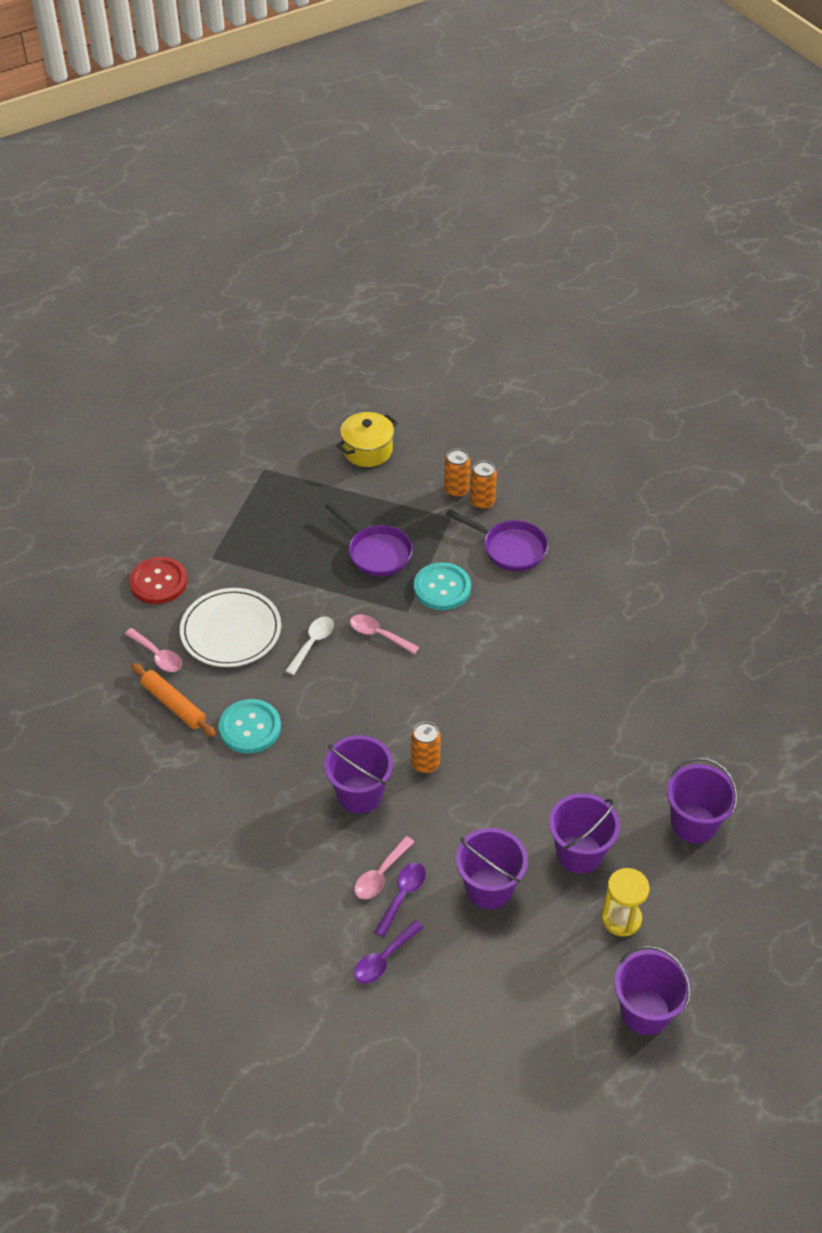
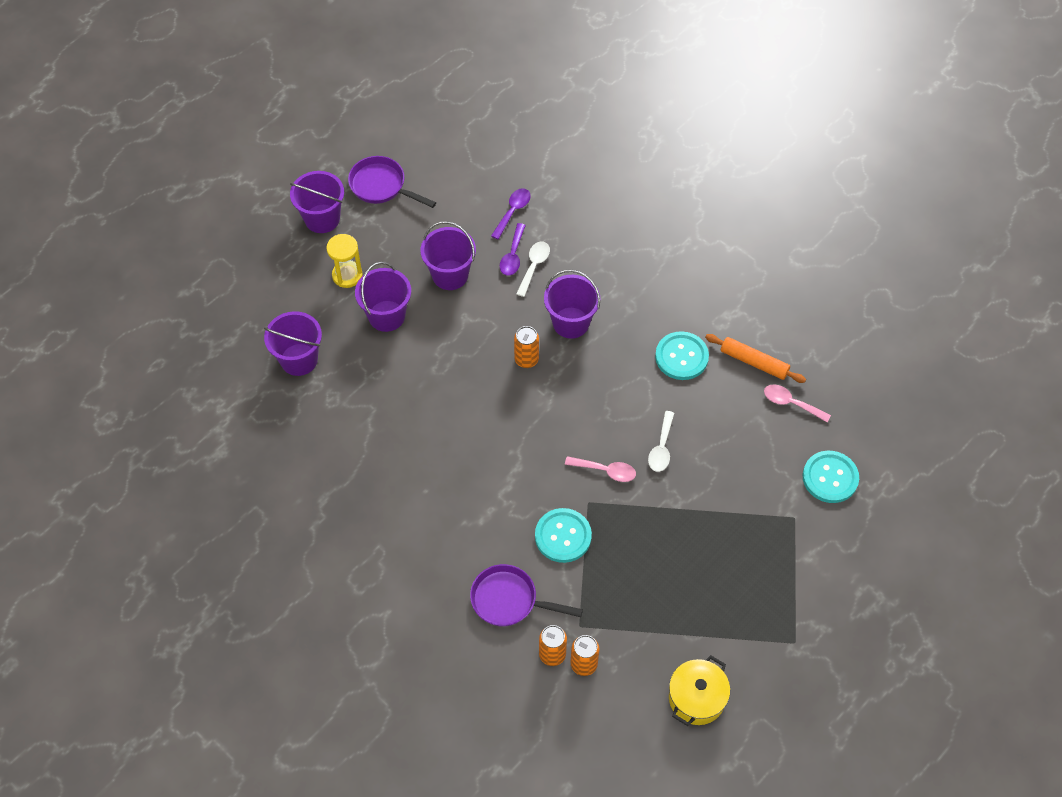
camera: 165 degrees right, 10 degrees up
(158, 582) = (830, 478): red button -> turquoise button
(231, 630) = (739, 443): white plate -> none
(376, 552) = (639, 562): purple pan -> purple pan (381, 186)
(380, 875) = (534, 266): pink spoon -> white spoon

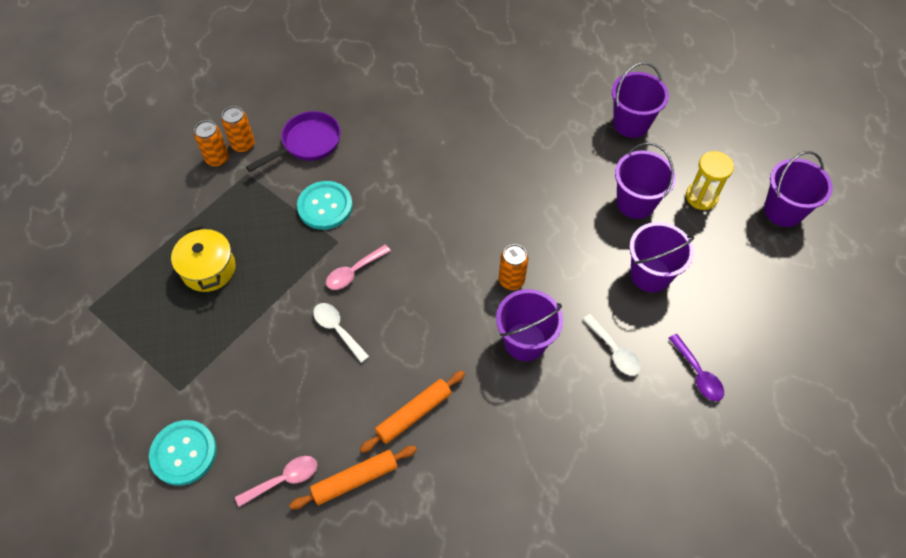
camera: 125 degrees right, 0 degrees up
(381, 186) = (799, 277): purple pan -> none
(513, 255) = (640, 340): purple spoon -> none
(681, 357) = (414, 414): turquoise button -> orange rolling pin
(696, 698) = (122, 211): yellow pot -> yellow pot (209, 269)

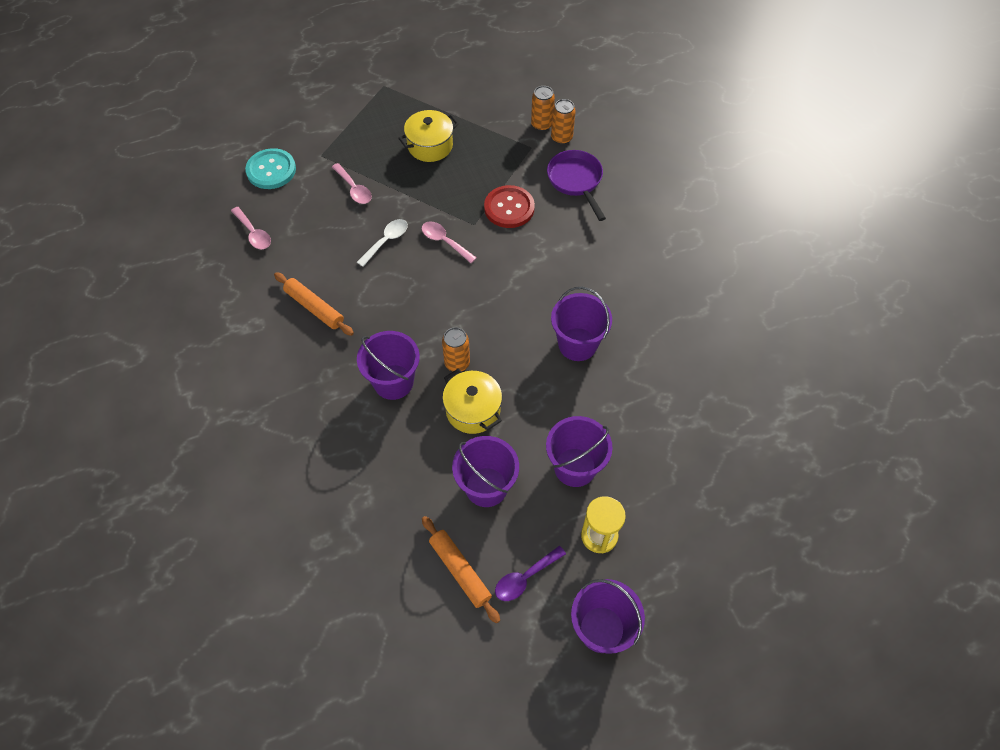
camera: 80 degrees right, 0 degrees up
(248, 356) = (354, 189): none -> pink spoon
(307, 143) = (576, 181): purple pan -> purple pan turned 150 degrees counterclockwise
(325, 206) = (509, 208): turquoise button -> red button
(355, 479) = (256, 278): orange rolling pin -> orange rolling pin (460, 570)
(567, 274) = (473, 410): none -> yellow pot
(614, 351) = (393, 459): white spoon -> none
(631, 123) = (685, 456): purple bucket -> purple bucket (577, 344)
(698, 374) = (377, 537): purple spoon -> purple spoon (525, 578)

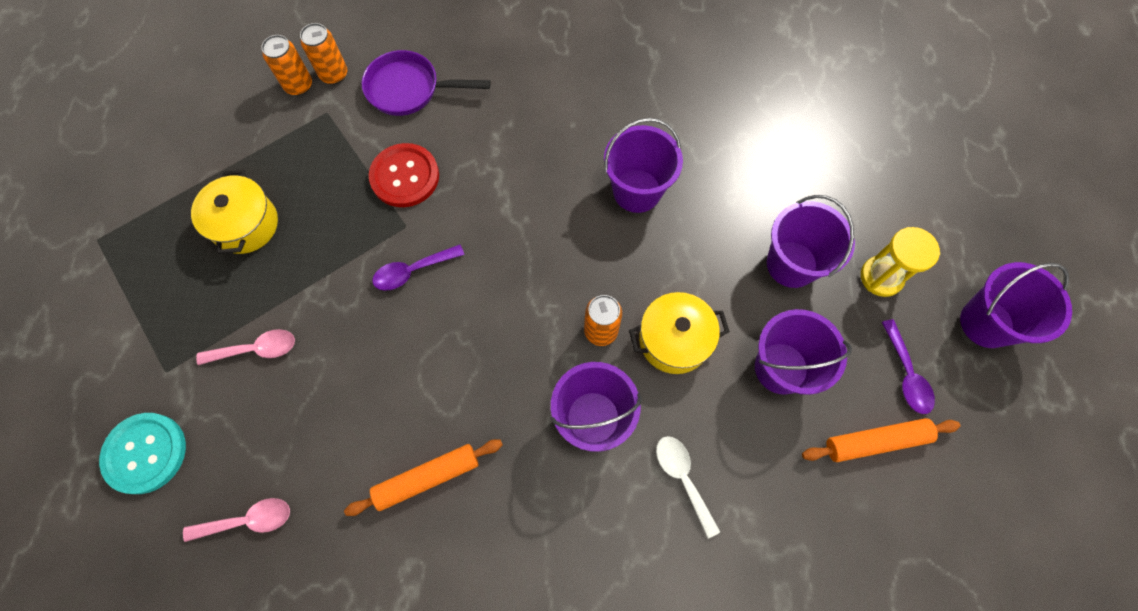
camera: 65 degrees left, 10 degrees up
(386, 241) = (370, 341): white spoon -> white spoon (682, 478)
(444, 241) = (412, 271): pink spoon -> purple spoon

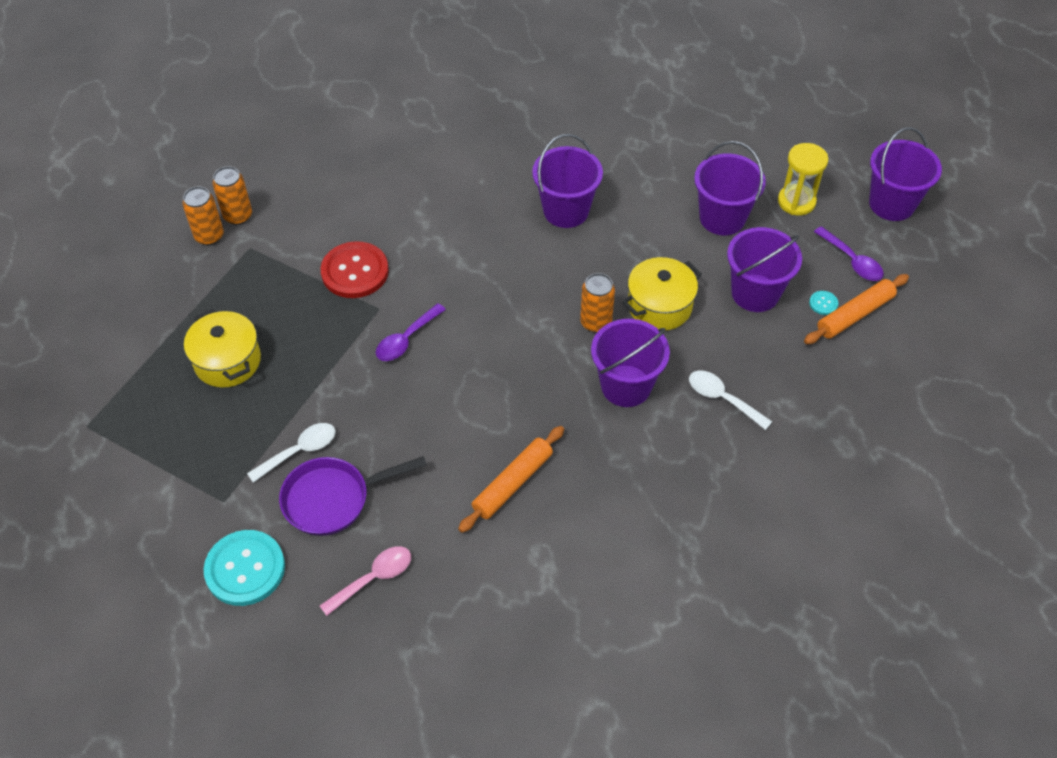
camera: 25 degrees left, 15 degrees down
(256, 349) = (299, 451): pink spoon -> white spoon
(409, 89) = (317, 204): purple pan -> purple pan (333, 499)
(848, 412) = (823, 303): none -> turquoise button

